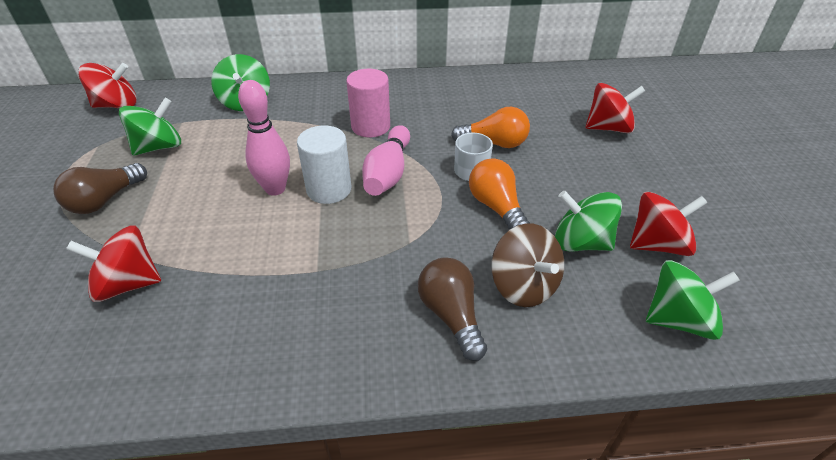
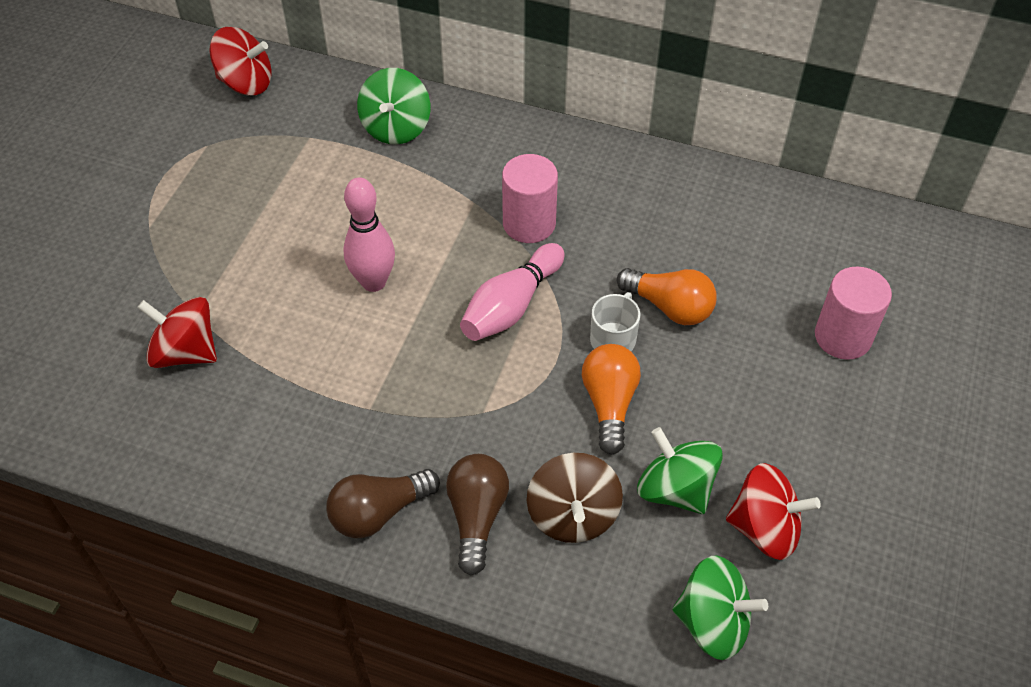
camera: 25 degrees right, 10 degrees up
(105, 200) = (193, 232): brown light bulb -> brown light bulb (379, 512)
(159, 147) = (271, 171): green spinning top -> none
(329, 189) = (432, 305): white cylinder -> none
(608, 128) = (843, 337): red spinning top -> pink cylinder

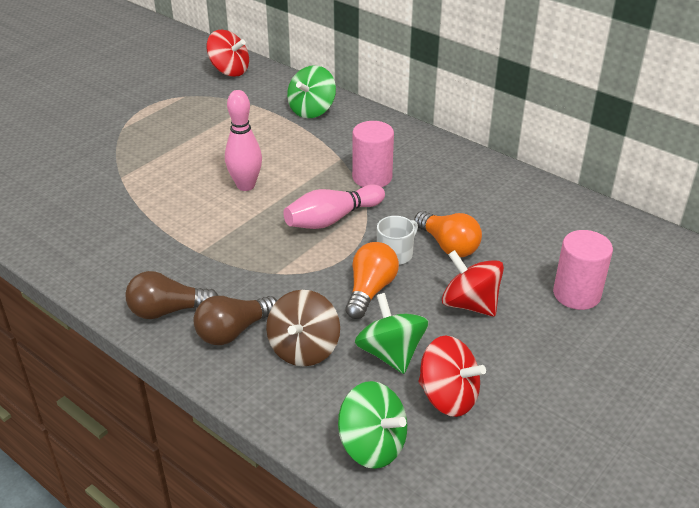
camera: 20 degrees right, 15 degrees down
(185, 352) = (101, 194): red spinning top -> red spinning top (470, 304)
(476, 517) = (234, 331): brown light bulb -> brown light bulb turned 150 degrees counterclockwise

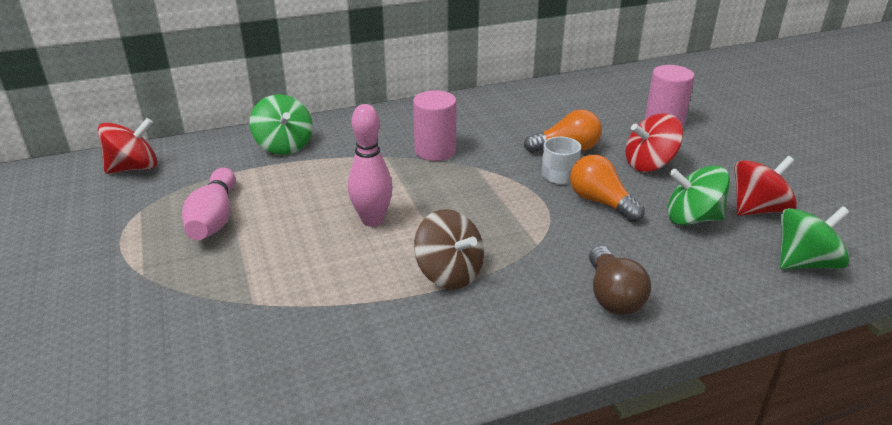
camera: 60 degrees left, 5 degrees down
(168, 311) = (550, 332): brown light bulb -> none
(304, 349) = (662, 261): brown spinning top -> brown spinning top (449, 273)
(332, 219) = (479, 189): pink bowling pin -> pink bowling pin (214, 218)

